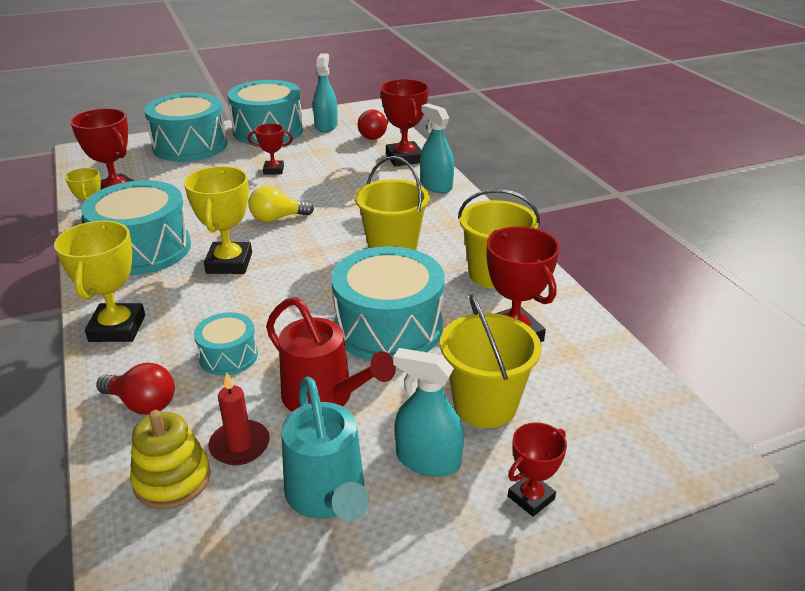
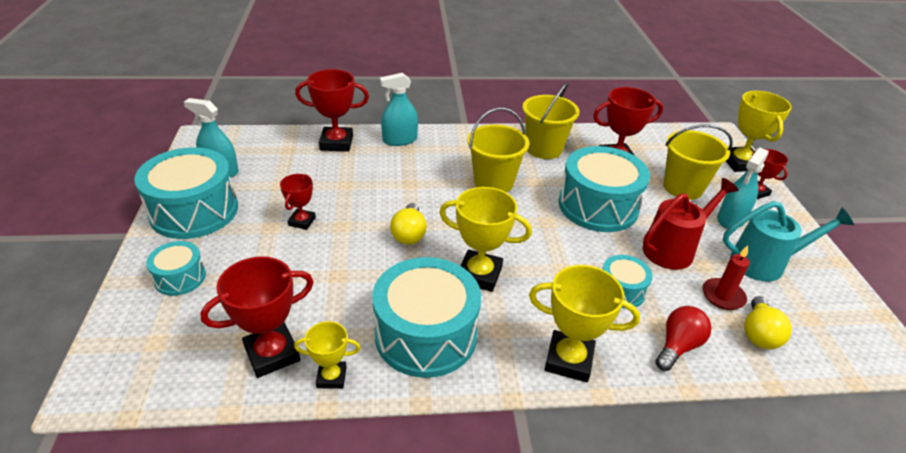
camera: 75 degrees left, 5 degrees up
(172, 479) = (759, 333): yellow stacking toy -> yellow light bulb
(190, 146) = (180, 277): turquoise drum -> turquoise drum, size x0.51
(375, 135) = (273, 148): red light bulb -> none
(619, 479) = (740, 163): none -> yellow trophy

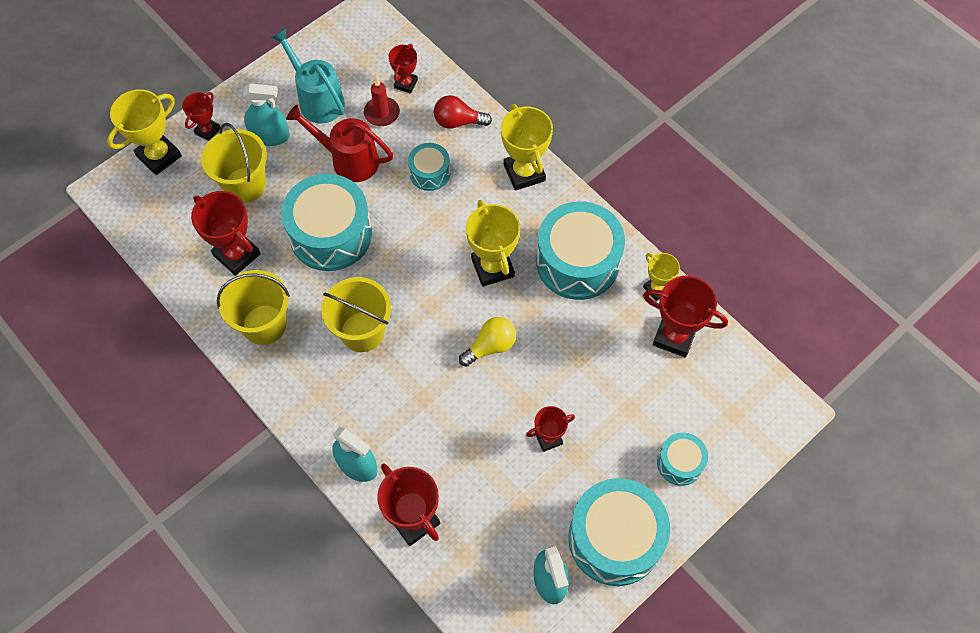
camera: 125 degrees left, 25 degrees up
(759, 333) = (406, 84): yellow light bulb -> red trophy

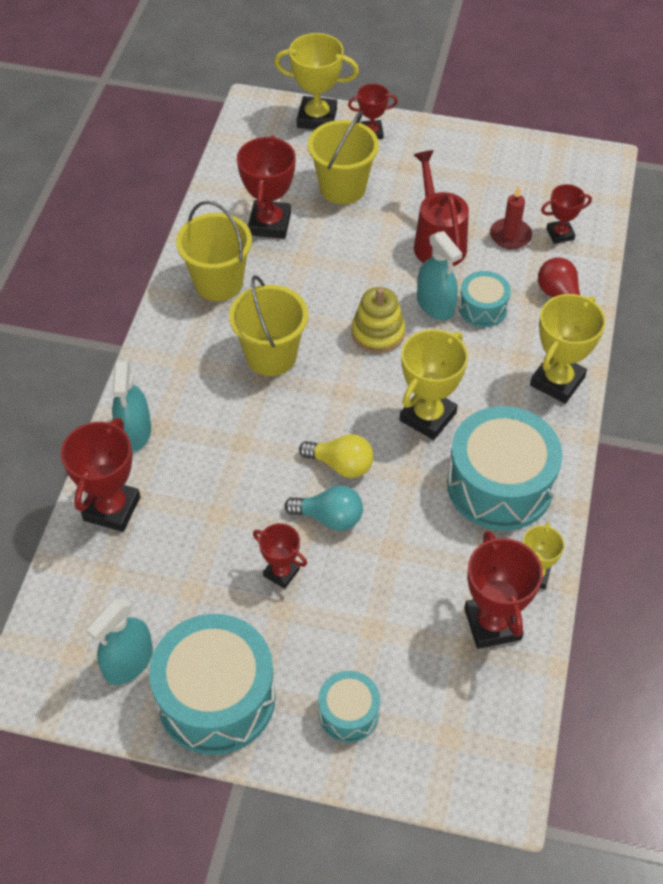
camera: 55 degrees right, 10 degrees down
(270, 136) = (407, 175): turquoise spray bottle -> turquoise spray bottle (435, 305)
(317, 99) = (477, 183): turquoise watering can -> none
(331, 234) = (349, 274): turquoise drum -> none
(398, 250) = (378, 333): none -> yellow stacking toy
(527, 381) = (329, 517): none -> turquoise light bulb

